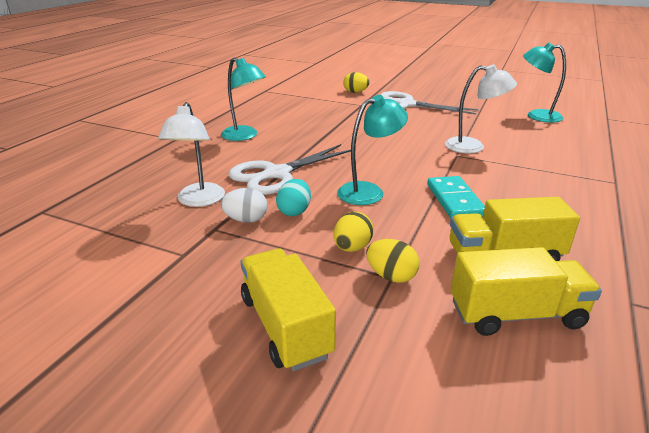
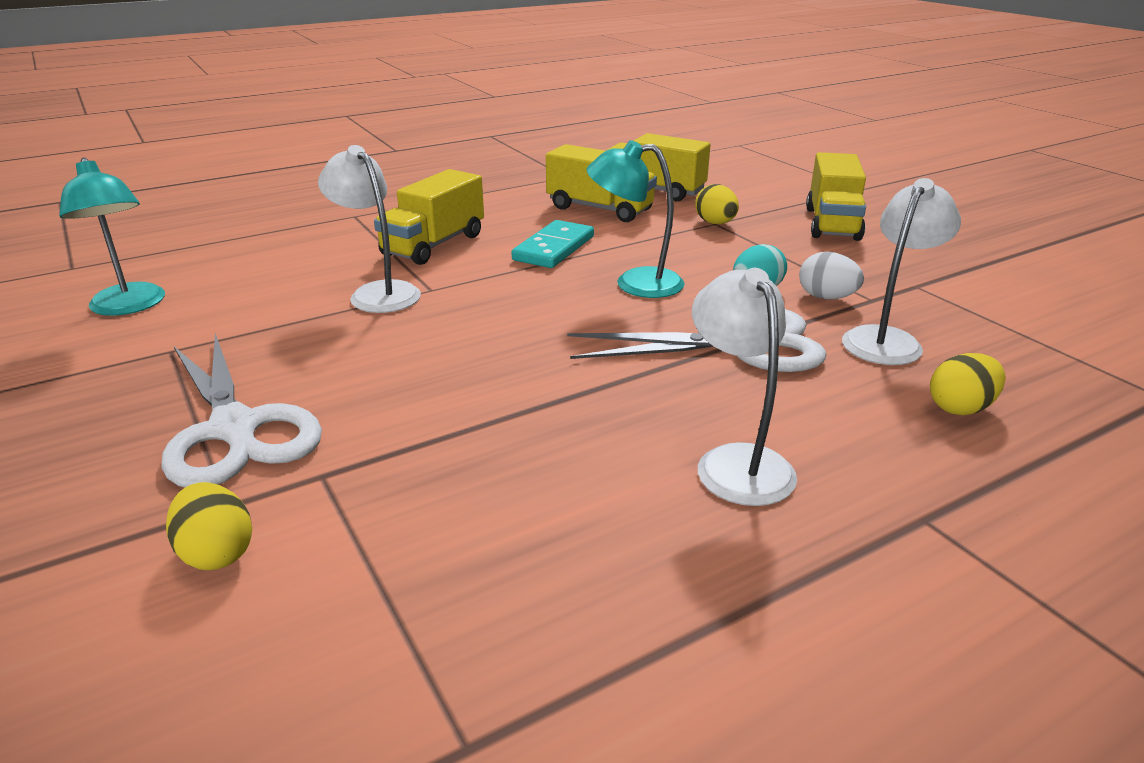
camera: 145 degrees left, 0 degrees up
(245, 136) = (736, 462): turquoise lamp -> white lamp
(352, 248) = (726, 245): yellow egg -> yellow egg (960, 408)
(519, 178) = (433, 245): none -> yellow truck

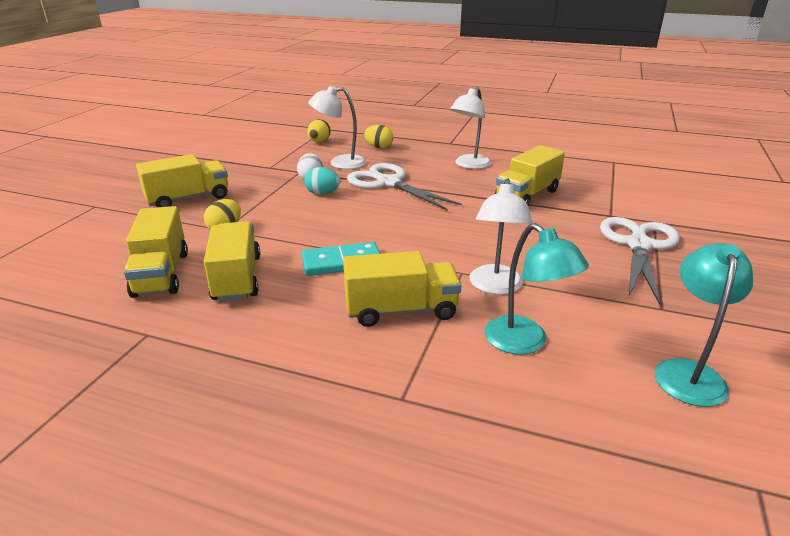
camera: 130 degrees left, 0 degrees up
(217, 553) = (662, 211): yellow egg -> yellow egg (319, 142)
(515, 440) = (527, 195): none -> yellow truck
(635, 283) = (359, 221): turquoise lamp -> turquoise lamp (525, 343)

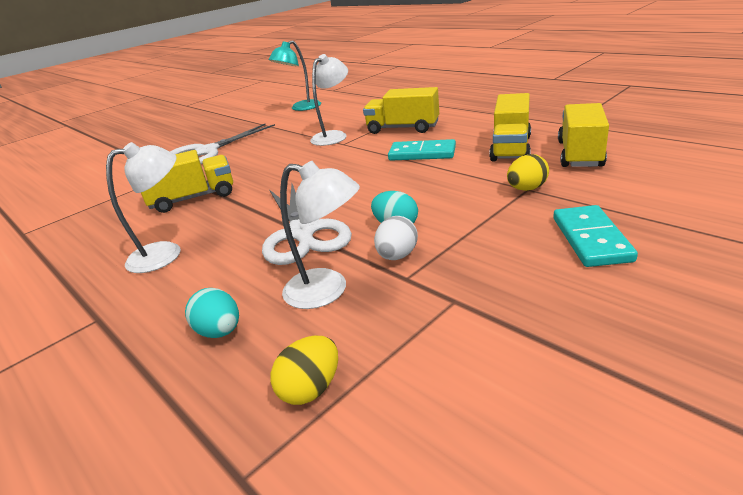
camera: 150 degrees left, 0 degrees up
(188, 199) = (591, 239): yellow truck -> turquoise domino
(379, 147) = (220, 331): yellow egg -> turquoise egg
(525, 343) = (353, 116): turquoise lamp -> none

